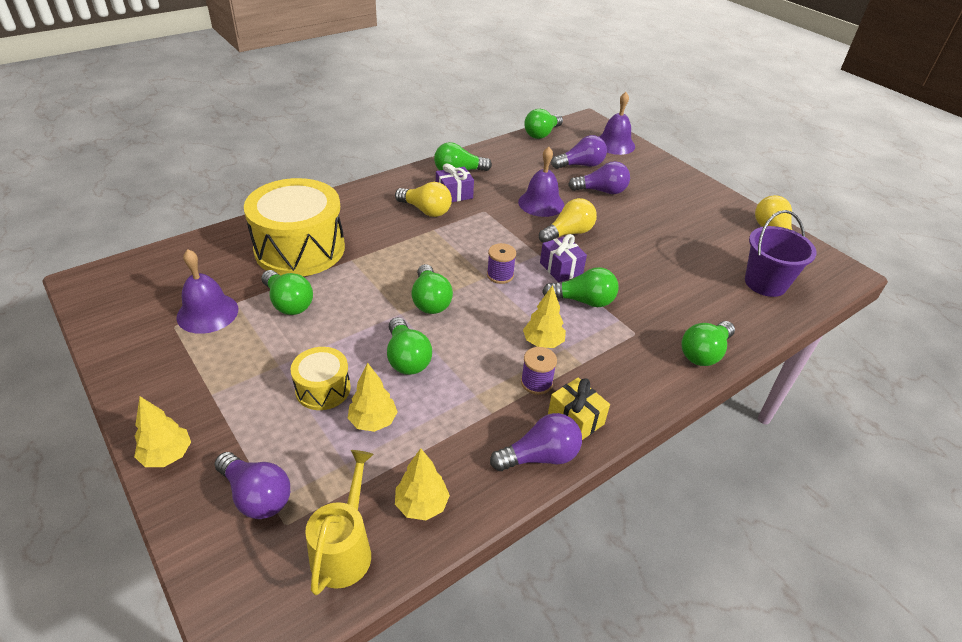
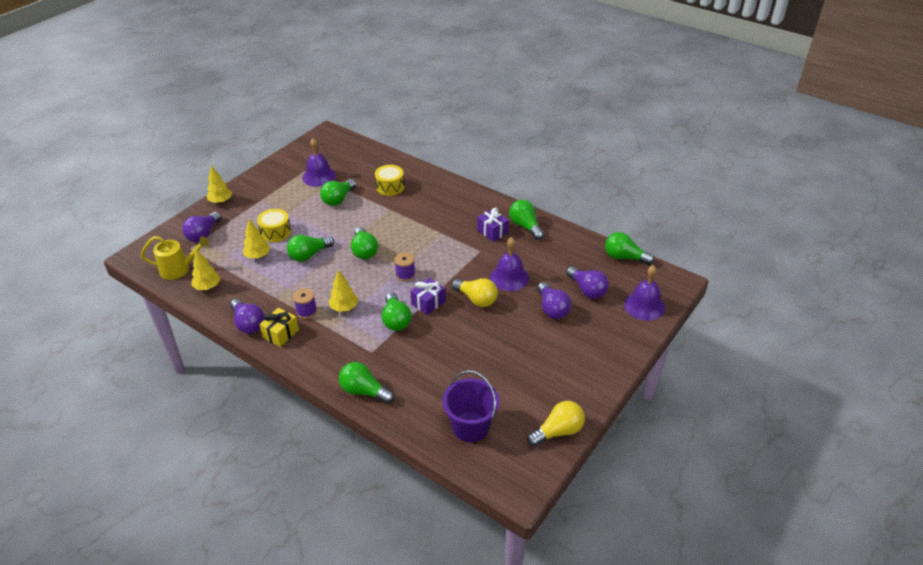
camera: 75 degrees right, 0 degrees up
(300, 249) = (390, 187): yellow drum -> yellow drum, size x0.49
(426, 210) = (462, 224): yellow light bulb -> none
(430, 301) = (364, 251): green light bulb -> green light bulb turned 75 degrees counterclockwise

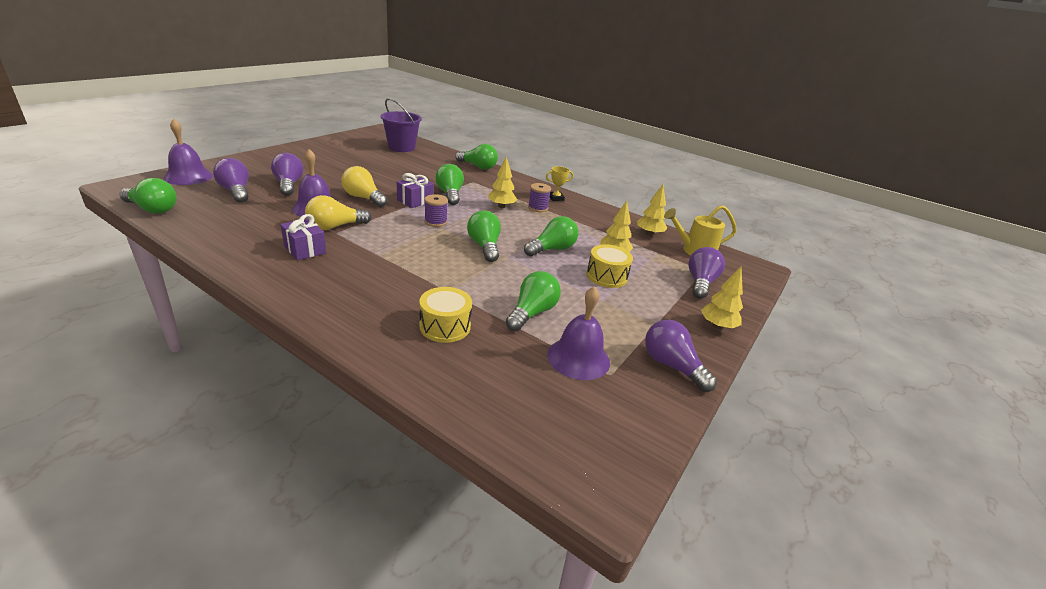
camera: 175 degrees right, 10 degrees down
(248, 323) = (589, 206): purple light bulb -> purple light bulb (671, 366)
(281, 334) = (556, 198): yellow gift -> yellow trophy
(525, 226) = (251, 251): green light bulb -> none
(558, 431) = (340, 140): yellow light bulb -> yellow light bulb (335, 227)

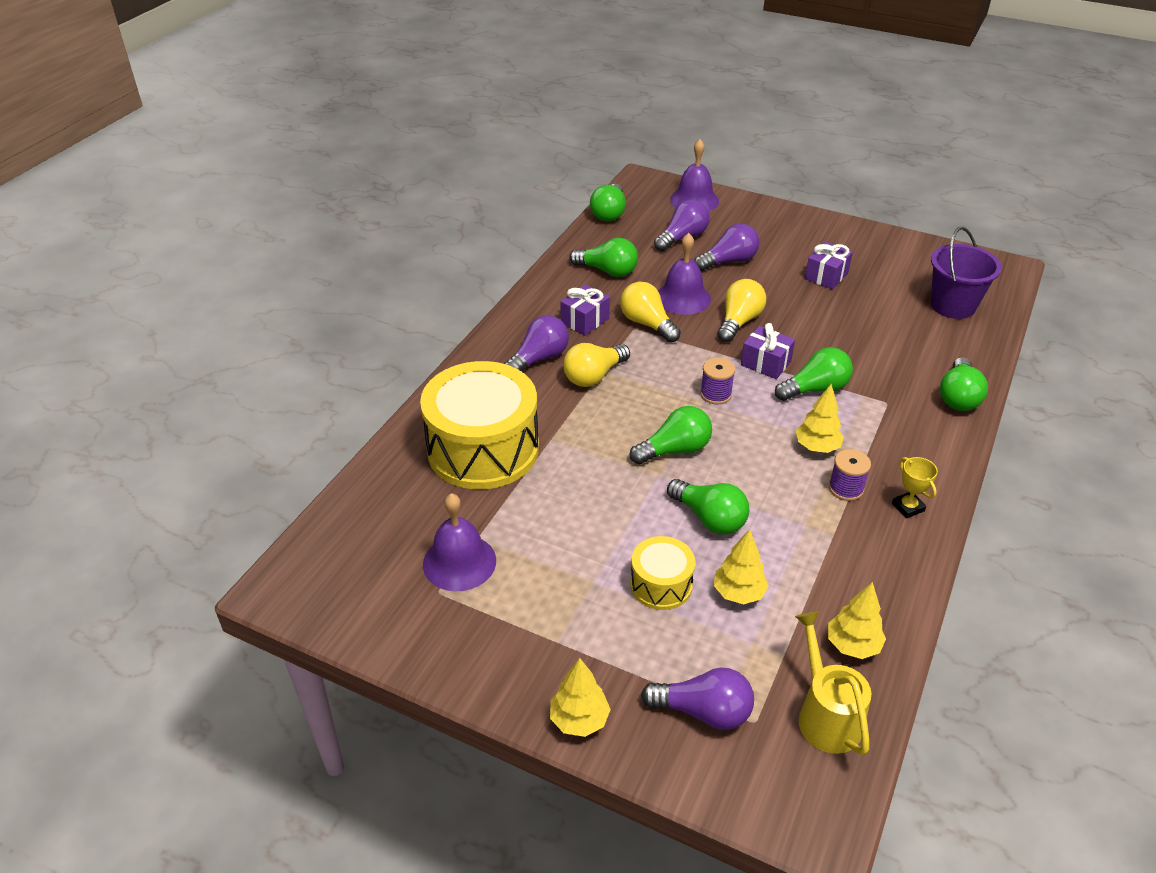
camera: 85 degrees right, 10 degrees up
(341, 165) = (826, 276): none -> purple gift
(383, 259) = (594, 376): none -> yellow light bulb
(445, 326) = (483, 449): yellow drum -> yellow drum, size x2.04
(532, 313) = (535, 514): green light bulb -> green light bulb (608, 271)
(671, 366) = (468, 653): purple light bulb -> purple light bulb (539, 358)

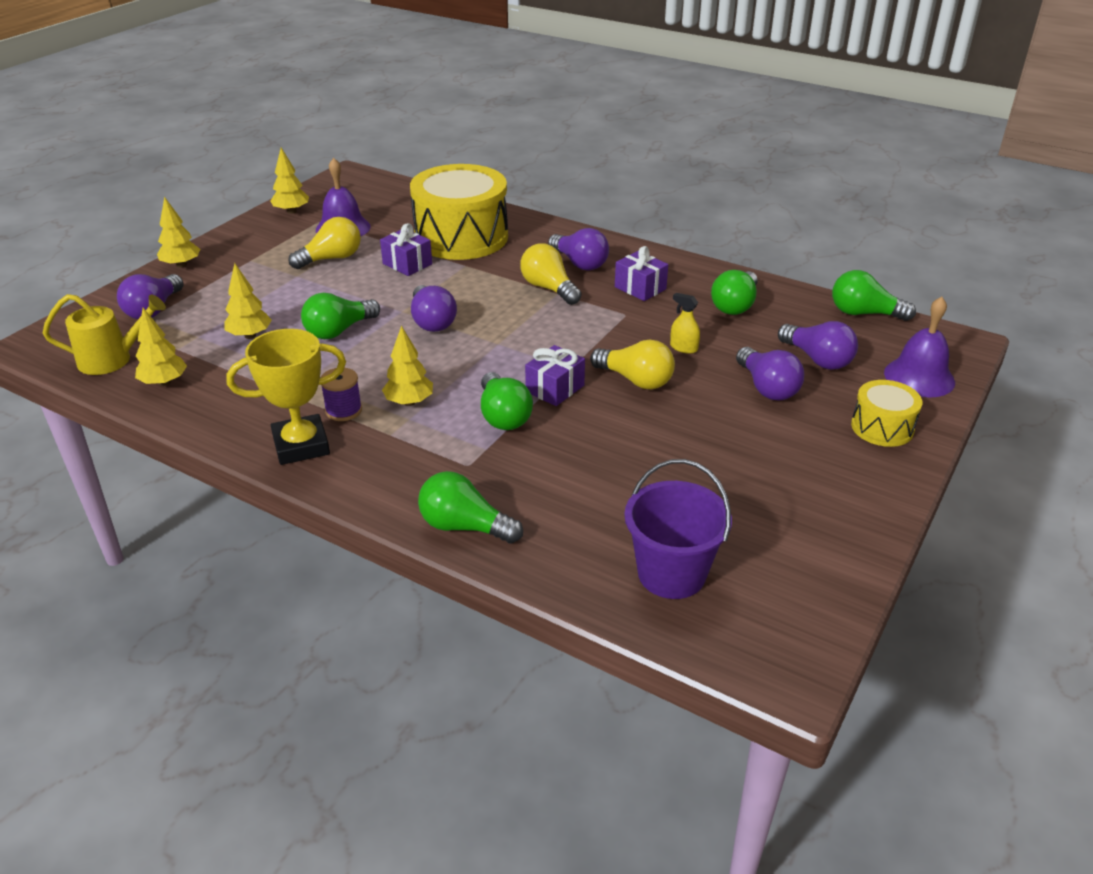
camera: 95 degrees right, 5 degrees down
(405, 630) = (291, 211): none -> yellow tree
(647, 324) = (633, 322): yellow light bulb -> yellow light bulb (331, 258)
(661, 585) = (278, 302): yellow drum -> yellow drum (882, 427)
(675, 450) = (432, 321): green light bulb -> purple light bulb
(683, 298) = (683, 348): purple bell -> yellow spray bottle
(715, 394) = (508, 351): purple spool -> none
(826, 276) = (741, 463): purple gift -> purple gift (407, 264)
(908, 507) = (301, 445): yellow trophy -> yellow trophy, size x1.97

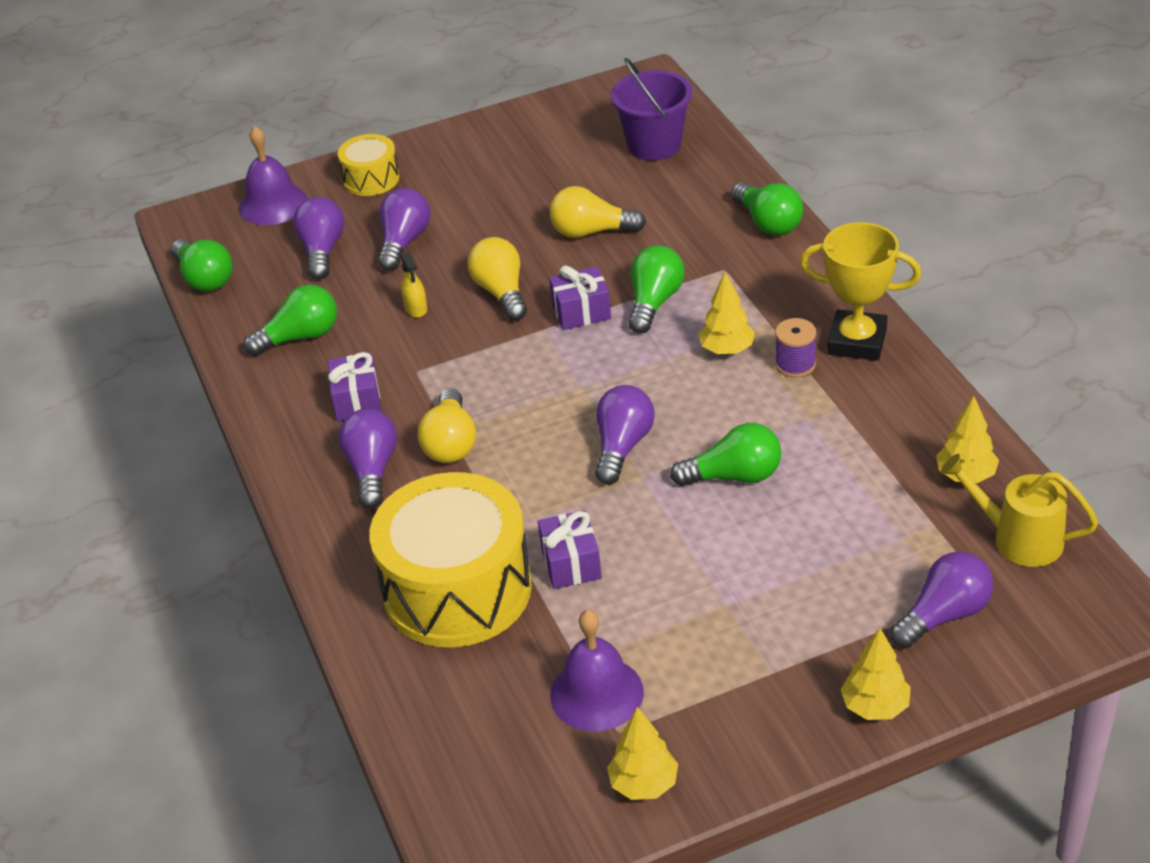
camera: 140 degrees left, 5 degrees up
(250, 336) = (840, 511): yellow tree -> none
(331, 258) = (659, 622): yellow light bulb -> yellow light bulb (591, 232)

